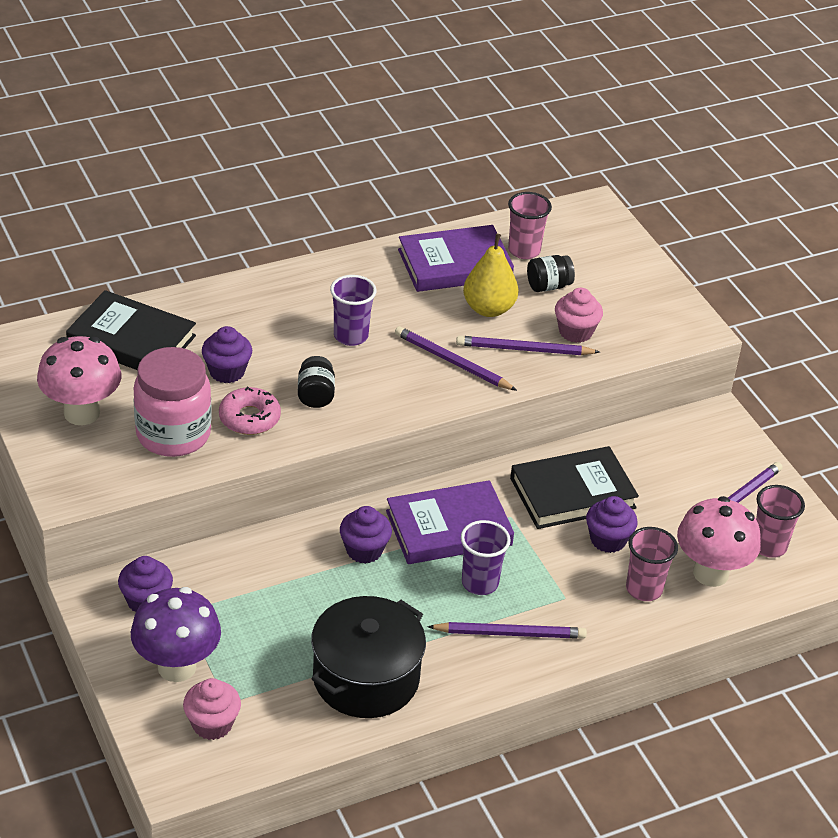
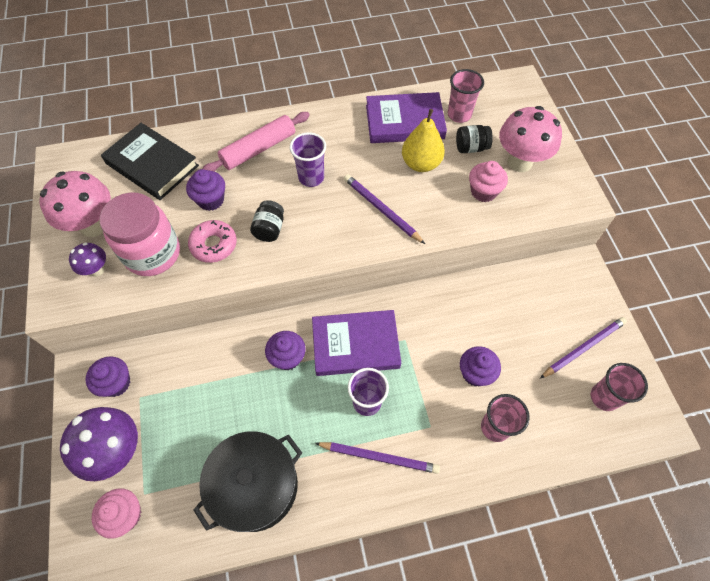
camera: 15 degrees right, 20 degrees up
(107, 458) = (97, 270): none -> purple mushroom
(270, 311) = (259, 149): none -> pink rolling pin
(524, 350) = (440, 204): purple pencil -> none
(572, 493) = (456, 324): black book -> none
(710, 573) = (552, 418): pink mushroom -> pink mushroom (519, 162)

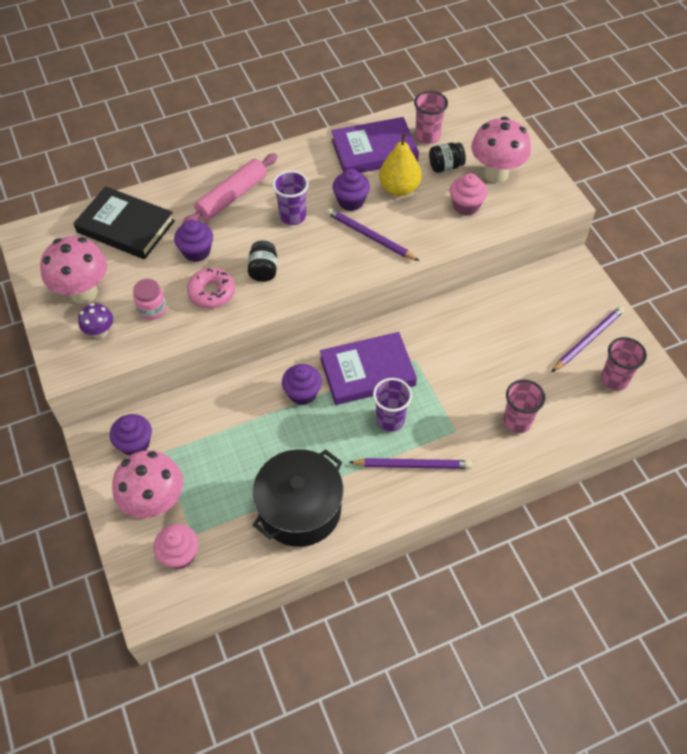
camera: 10 degrees left, 5 degrees down
(118, 451) = (155, 503): purple mushroom -> pink mushroom
(152, 253) = (152, 309): pink jar -> pink jar, size x0.50
(475, 373) = (489, 378): purple cupcake -> purple cupcake (351, 201)

